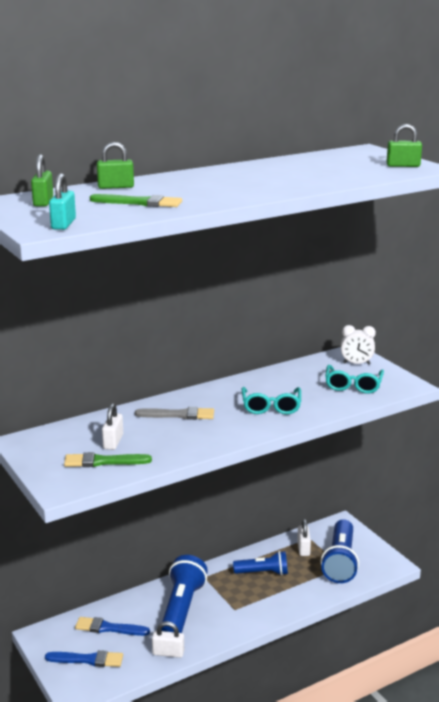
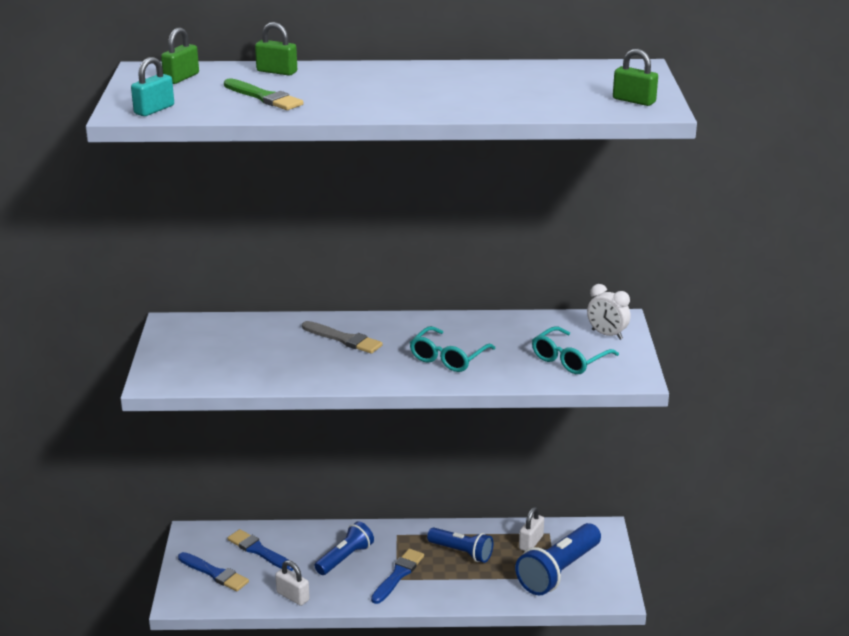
camera: 30 degrees right, 5 degrees up
(103, 461) = (219, 366): green brush -> none
(113, 442) = (250, 349): white padlock -> none
(182, 608) = (345, 558): blue flashlight -> blue flashlight, size x0.64
(233, 606) = (398, 575): none -> blue brush

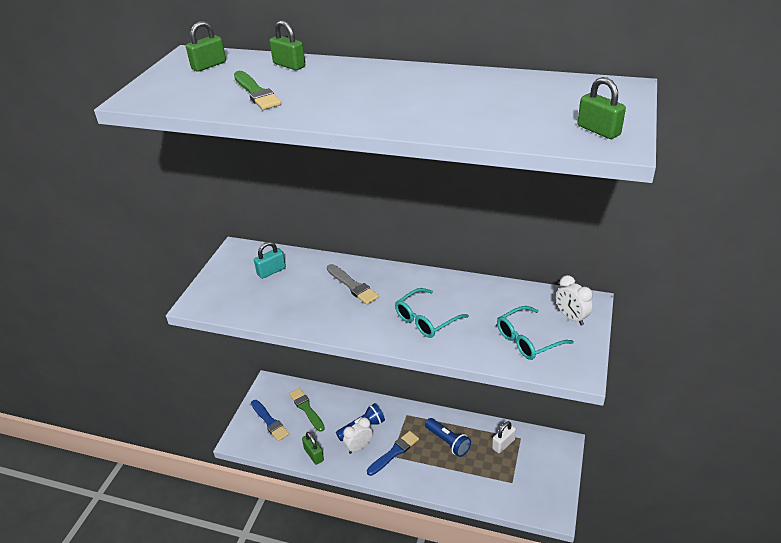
camera: 20 degrees right, 10 degrees up
(154, 110) = (158, 98): turquoise padlock -> turquoise padlock (271, 271)
(259, 551) = (306, 408): blue brush -> green brush
(293, 596) = (314, 454): white padlock -> green padlock
(349, 578) = (359, 447): none -> white clock
(558, 571) = (515, 477): blue flashlight -> none

